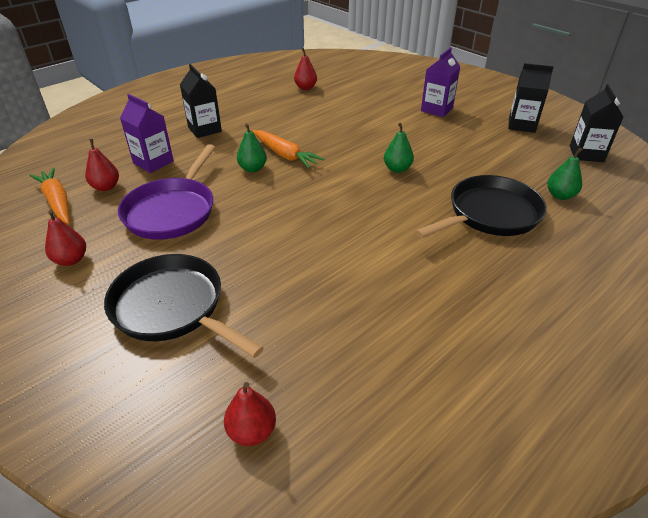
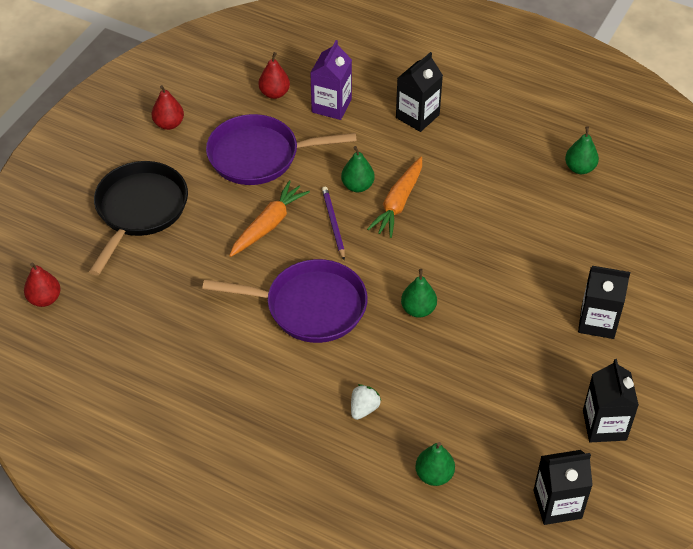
camera: 70 degrees right, 10 degrees up
(57, 201) = (239, 73): orange carrot -> orange carrot (268, 224)
(284, 188) = (333, 223): none -> purple pencil
(305, 88) = (580, 168): red pear -> green pear
(369, 219) = (310, 306): none -> purple pan
(436, 109) = (597, 322): purple carton -> black carton
(489, 214) = (364, 409): black pan -> white strawberry

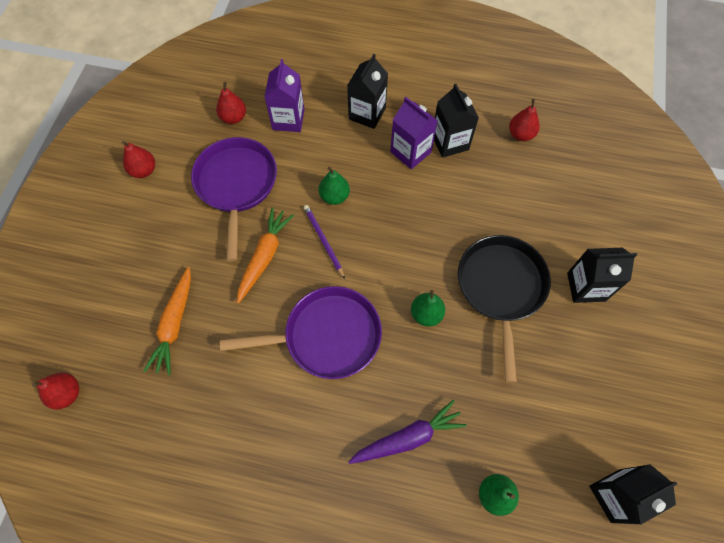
camera: 15 degrees left, 15 degrees up
(139, 210) = (138, 270): black pan -> black pan (501, 288)
(259, 155) = (236, 185): purple pan -> purple pan turned 105 degrees clockwise
(364, 409) = (408, 437): white strawberry -> purple carrot
(398, 203) = (376, 206): orange carrot -> orange carrot (174, 324)
(452, 161) = (410, 152): none -> purple carton
(580, 168) = (520, 134): green pear -> red pear
(604, 425) = (627, 395): black carton -> black carton (450, 142)

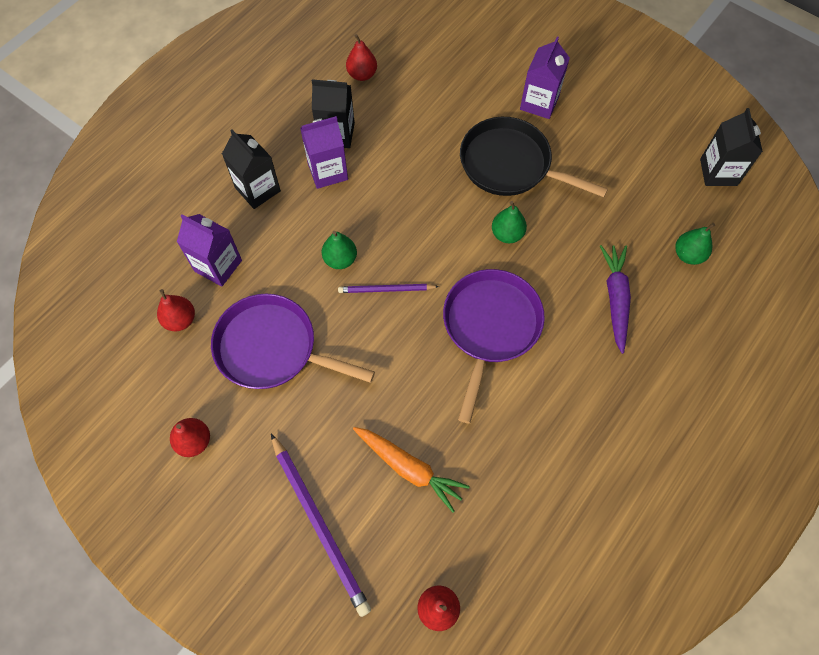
camera: 65 degrees left, 0 degrees up
(108, 280) = (319, 525): none -> purple pencil
(264, 256) = (375, 351): orange carrot -> none
(586, 287) = (539, 103): black carton -> purple carton

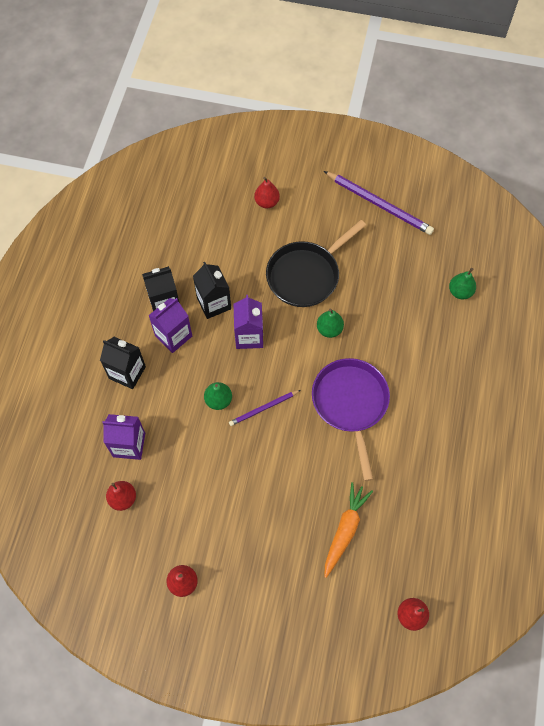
camera: 25 degrees left, 0 degrees up
(272, 348) = (203, 488): purple pan -> none
(319, 525) = (303, 598): purple pencil -> purple pencil (379, 204)
(362, 74) = (159, 247): red pear -> red pear (267, 202)
(409, 468) = (345, 530): orange carrot -> orange carrot turned 75 degrees counterclockwise
(510, 165) = (306, 275): black pan -> black pan turned 45 degrees counterclockwise
(539, 103) = (303, 217): purple carton -> purple carton (249, 336)
(615, 298) = (426, 345): purple carrot -> none
(718, 172) = (453, 221): black carton -> black carton (214, 303)

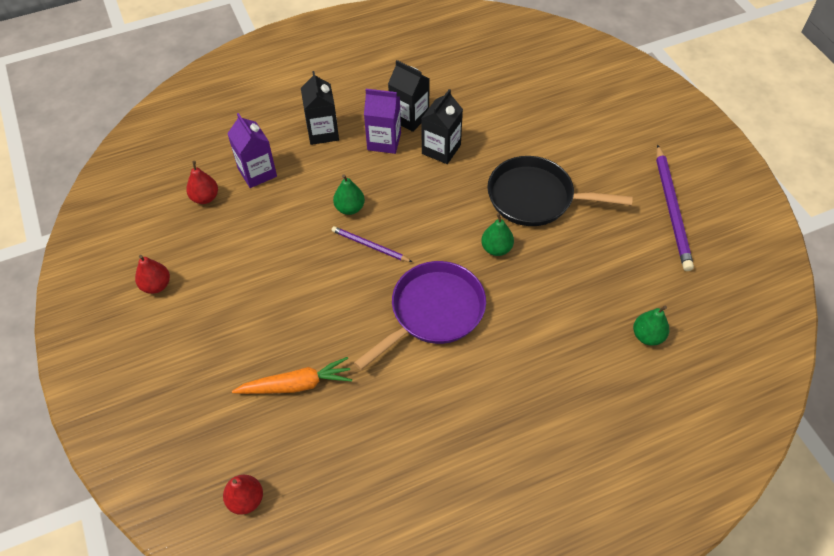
camera: 55 degrees right, 10 degrees down
(249, 336) = (432, 192): purple carton -> none
(267, 202) = (580, 126): red pear -> none

